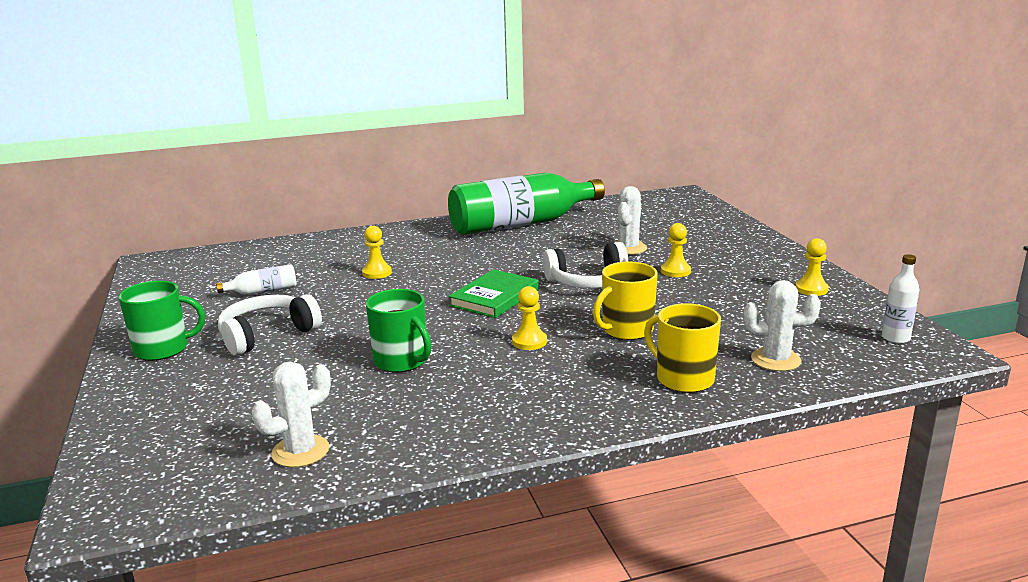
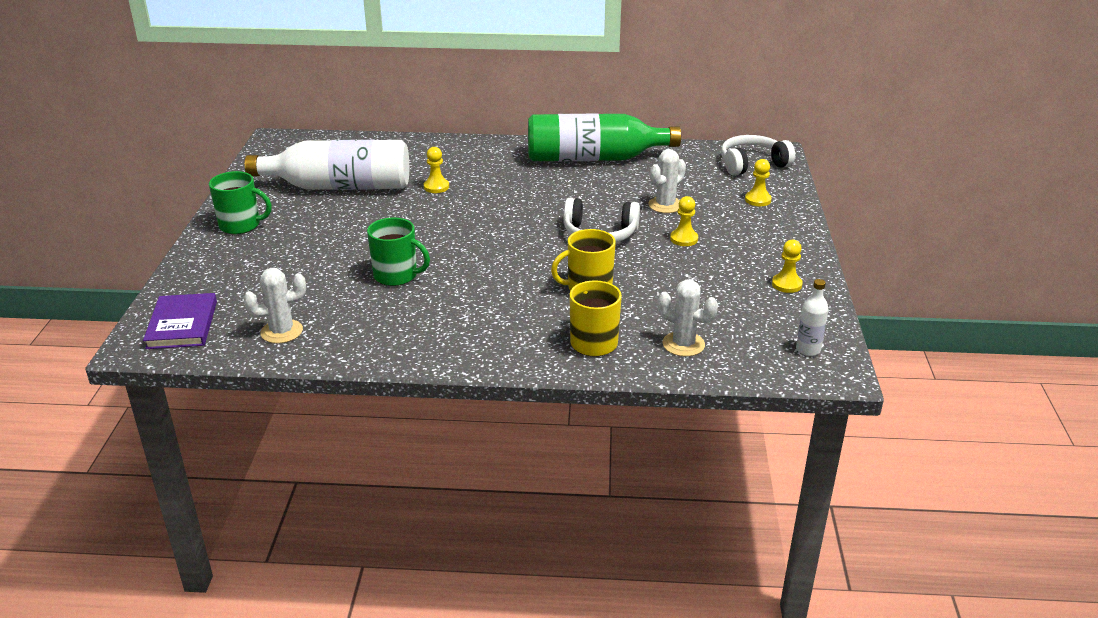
camera: 20 degrees right, 10 degrees up
(151, 475) = (182, 324): none -> purple book
(263, 291) = (339, 186): white bottle -> white bottle, size x2.50
(267, 335) = (318, 229): white headphones -> white headphones (752, 164)
(402, 361) = (397, 276): green mug -> green mug turned 45 degrees counterclockwise
(494, 297) = (510, 232): green book -> none
(529, 341) = (503, 280): yellow pawn -> yellow pawn (758, 200)

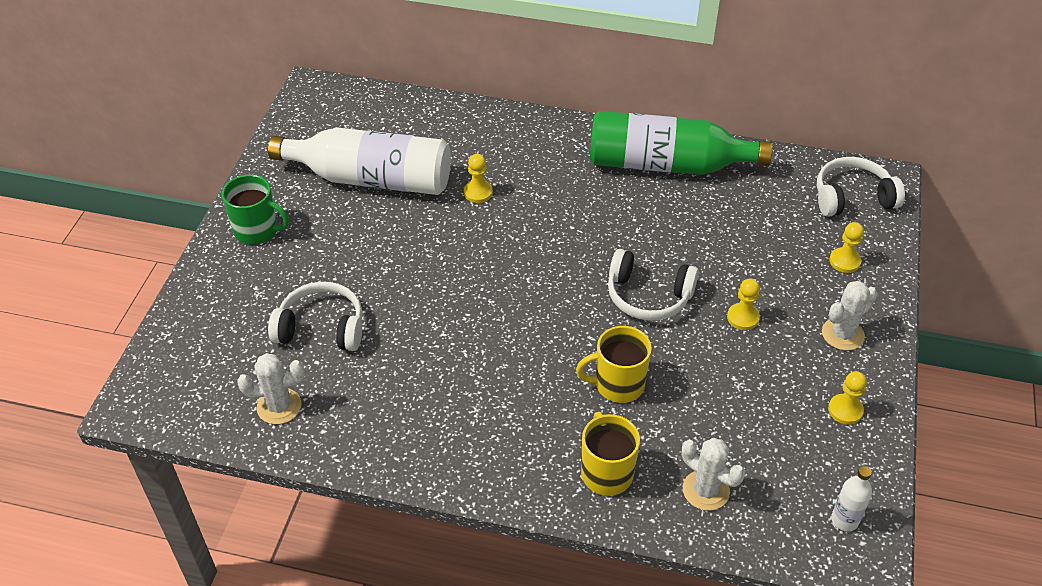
camera: 10 degrees right, 15 degrees up
(182, 324) = (179, 380): purple book -> none
(312, 279) = (321, 327): none -> white headphones
(397, 276) = (412, 335): green mug -> none
(665, 205) = (733, 257): white cactus -> white cactus (842, 334)

